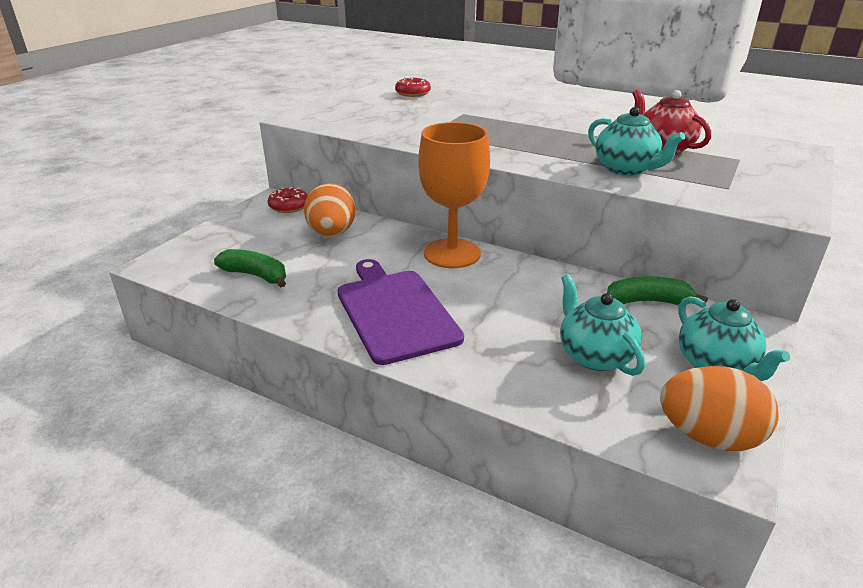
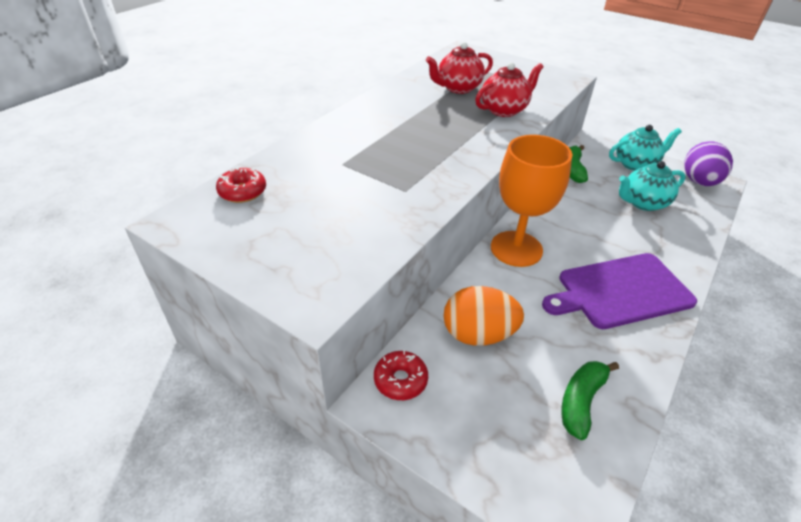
camera: 85 degrees left, 10 degrees up
(626, 169) = (504, 110): turquoise teapot -> red teapot
(708, 436) = (699, 182): orange egg -> purple egg

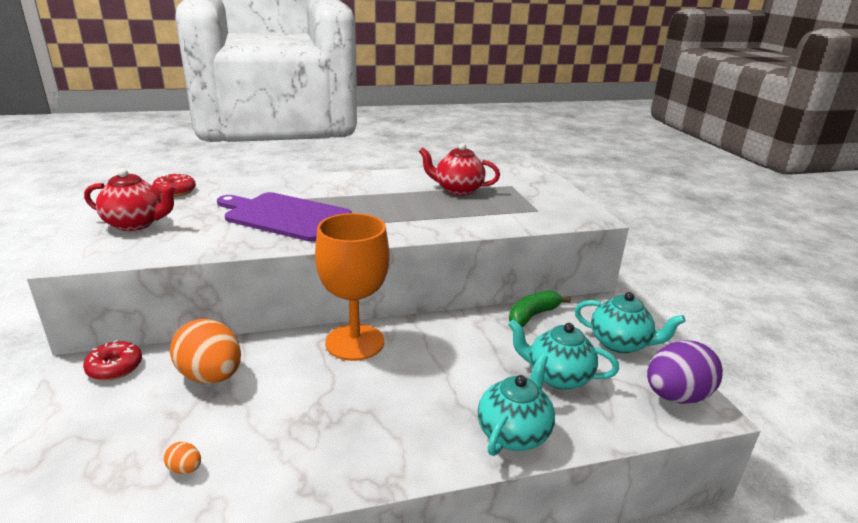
camera: 40 degrees right, 15 degrees down
(504, 110) = (462, 216): red teapot -> red teapot (136, 224)
(581, 401) = (185, 469): green banana -> orange egg
(620, 291) = (380, 424): purple cutting board -> purple cutting board (284, 216)
(677, 250) = (513, 433): none -> turquoise teapot

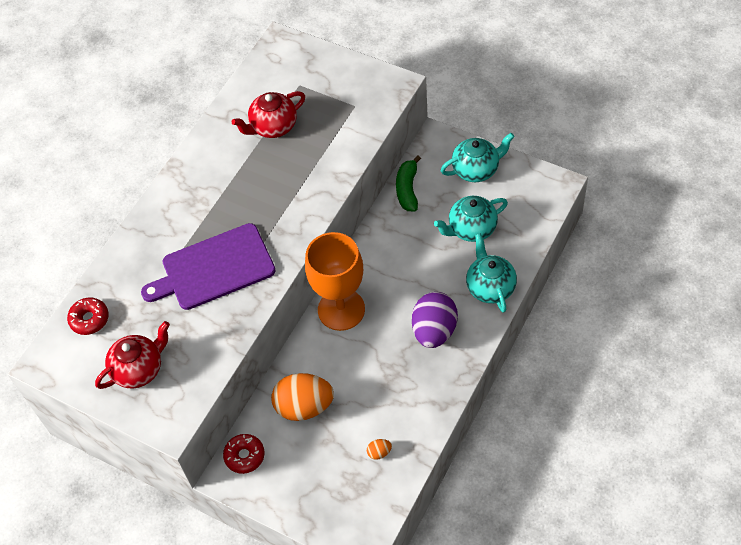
camera: 40 degrees left, 30 degrees up
(676, 396) = (536, 188): purple egg -> purple egg (434, 331)

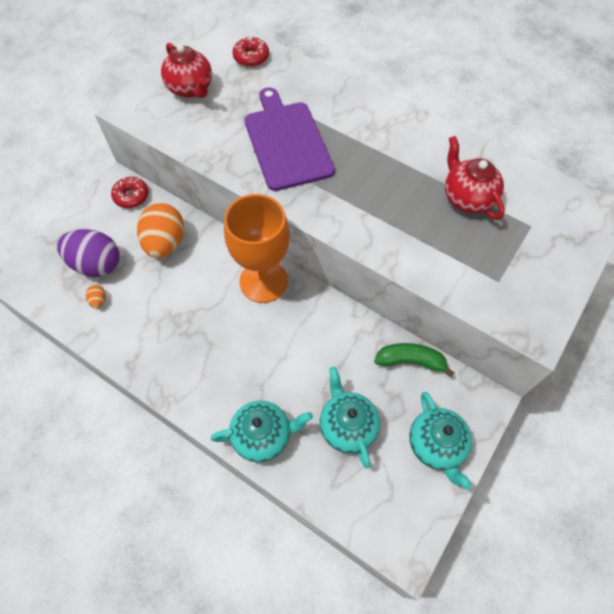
camera: 90 degrees right, 5 degrees up
(434, 331) = (219, 367): purple egg -> purple egg (97, 264)

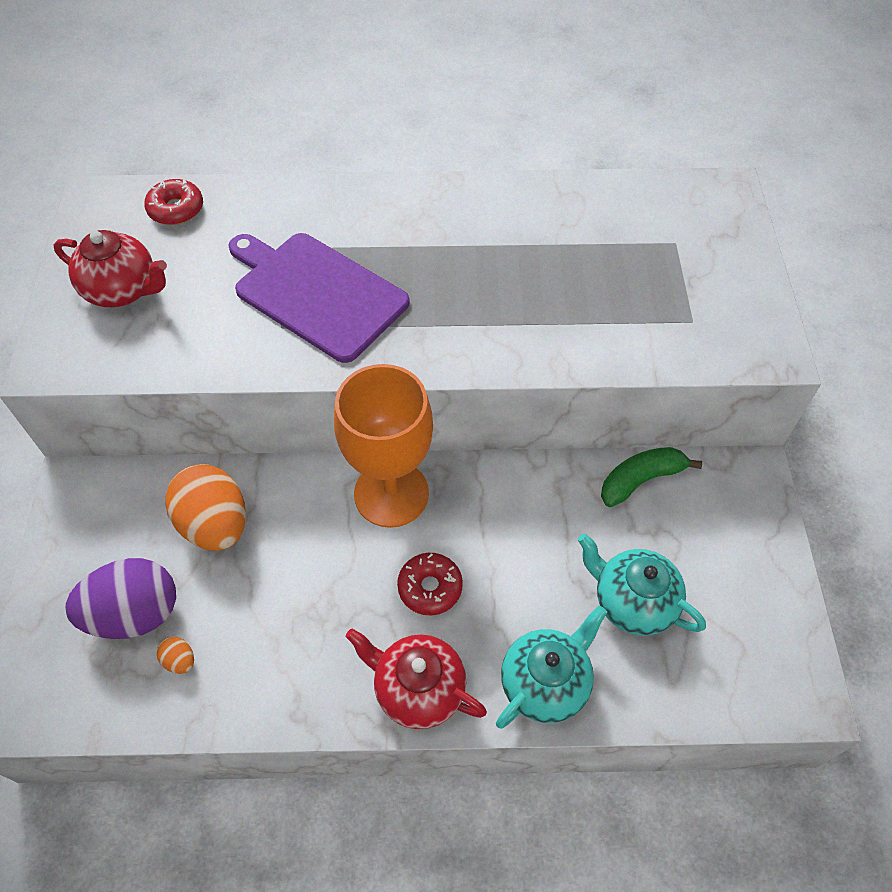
camera: 35 degrees left, 5 degrees down
(131, 196) = (111, 490): red donut -> red donut (430, 587)
(436, 445) = (743, 556): turquoise teapot -> none
(467, 198) = (584, 248): red teapot -> red teapot (418, 689)

